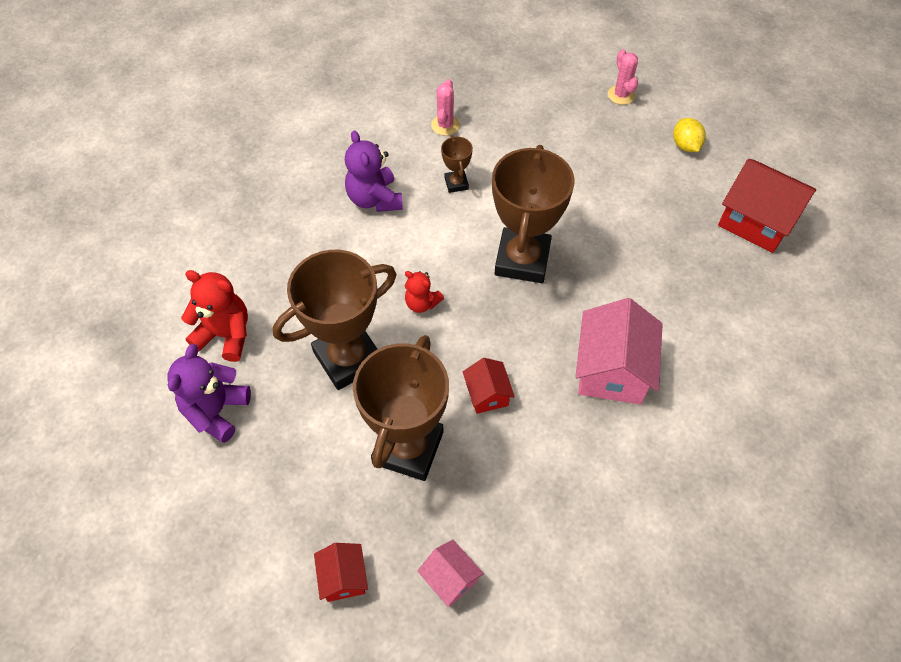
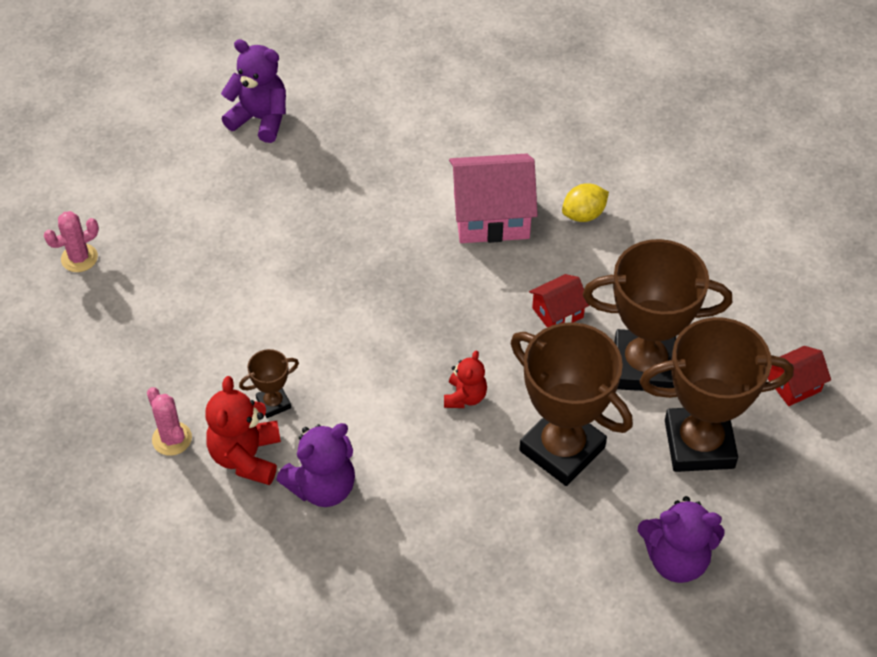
camera: 105 degrees left, 5 degrees down
(225, 335) = (577, 587): red teddy bear -> red teddy bear (246, 457)
(445, 125) = (172, 439): pink cactus -> pink cactus turned 60 degrees clockwise
(450, 578) = (755, 303): pink house -> none
(522, 260) = (374, 314): brown trophy -> brown trophy (699, 444)
(685, 145) = (158, 187): yellow lemon -> yellow lemon (583, 214)
(756, 221) = (260, 119): red house -> purple teddy bear

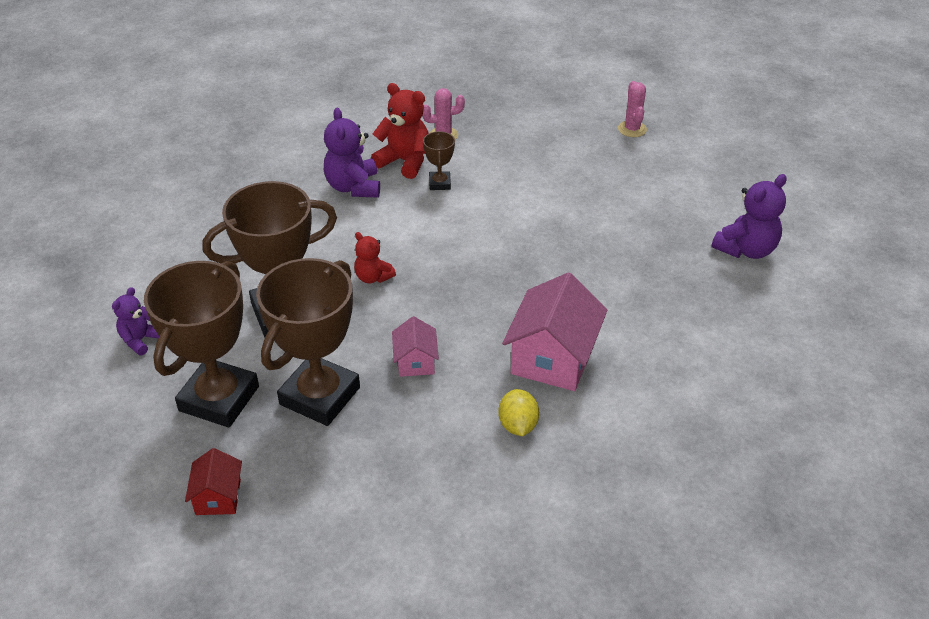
camera: 115 degrees right, 10 degrees down
(557, 312) = (415, 361): red house -> pink house
(676, 559) = (140, 340): purple teddy bear -> purple teddy bear, size x0.61

